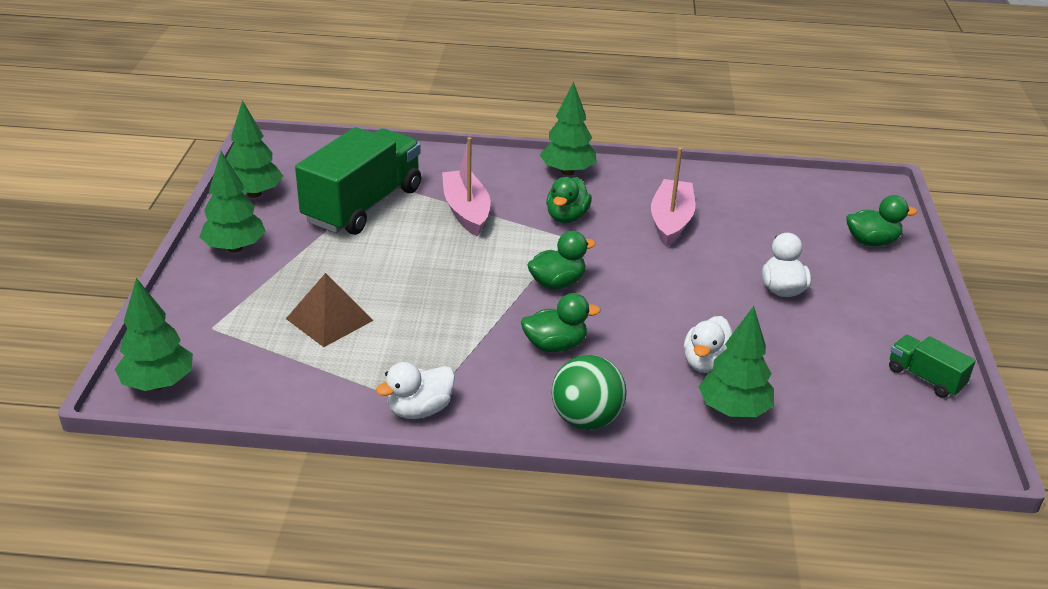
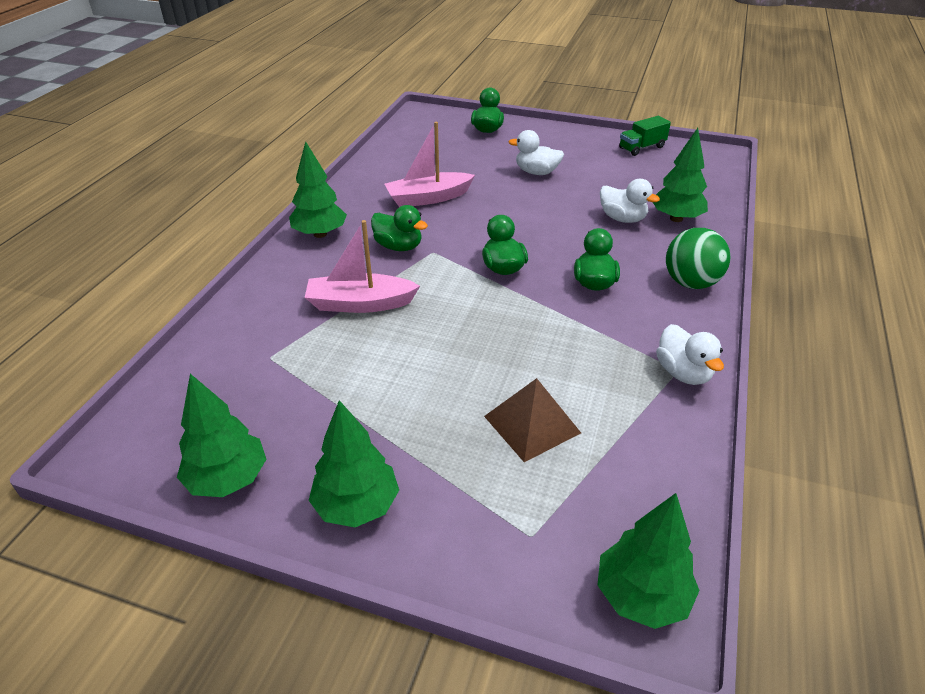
camera: 75 degrees left, 5 degrees up
(363, 205) = (311, 377): green truck -> none
(671, 221) = (428, 198): pink boat -> pink boat turned 45 degrees counterclockwise

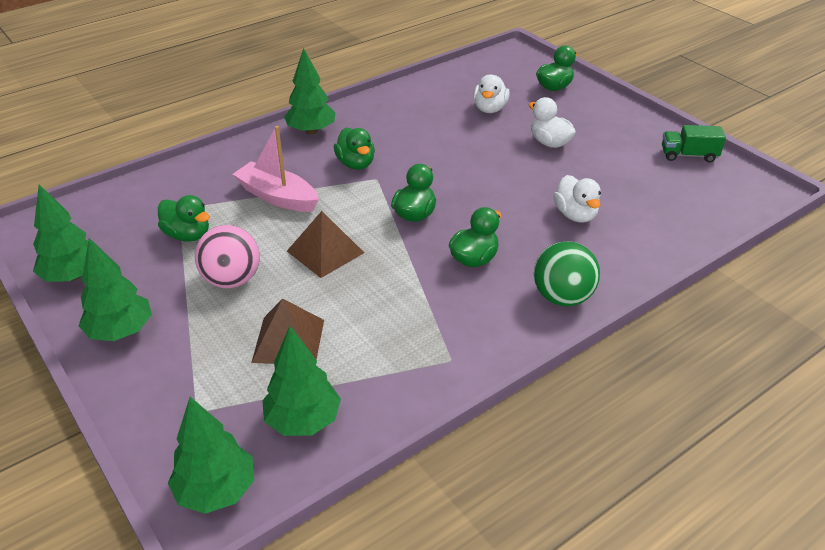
camera: 35 degrees right, 0 degrees up
(311, 378) = (188, 235): none -> green duck
(410, 398) = (232, 280): none -> pink ball
(428, 198) = (427, 132): pink boat -> none
(466, 332) = (325, 252): none -> brown pyramid
(676, 218) = (629, 235): green tree -> green tree (303, 421)
(683, 373) = (452, 364): white duck -> white duck (490, 109)

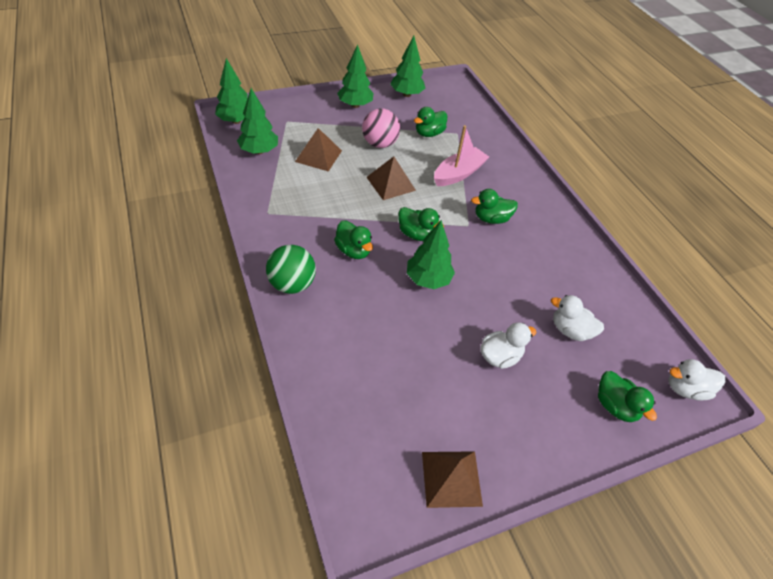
camera: 100 degrees right, 10 degrees up
(311, 131) = (543, 204): green tree -> green tree (428, 279)
(575, 215) = (382, 331): white duck -> white duck (685, 388)
(688, 155) = (451, 478): green truck -> brown pyramid

